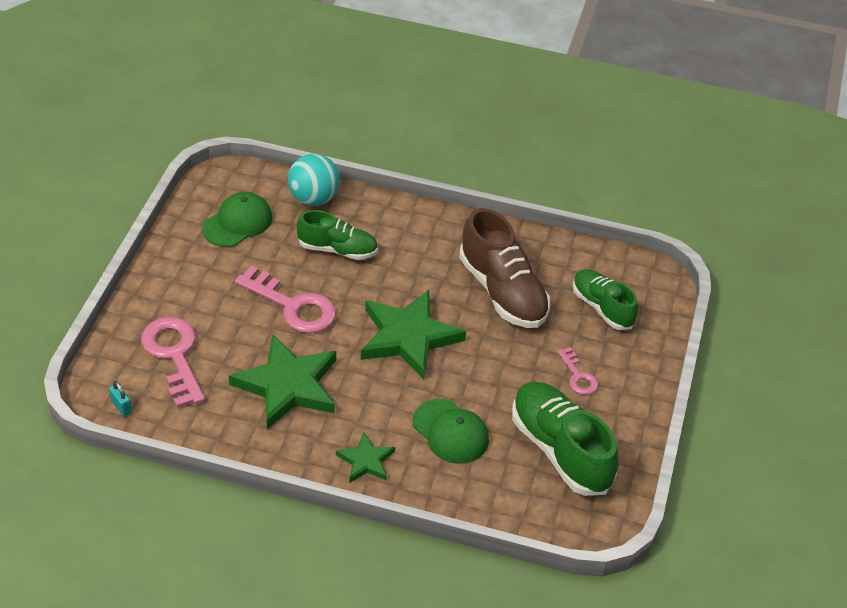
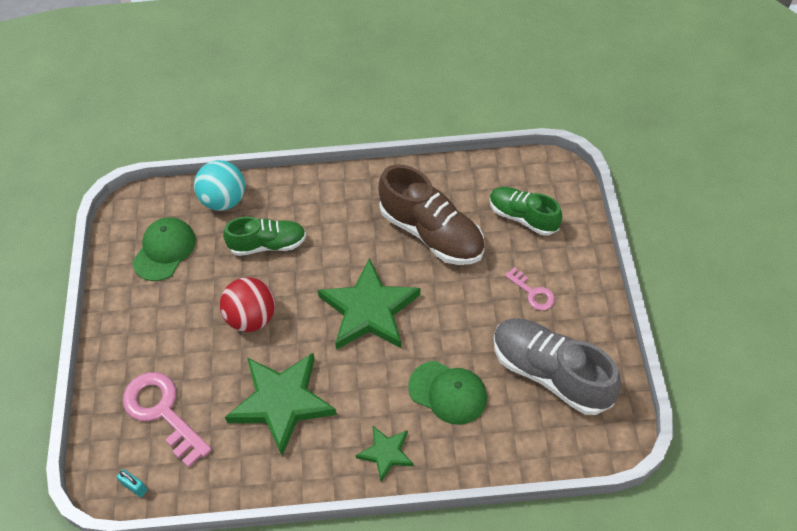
camera: 15 degrees left, 10 degrees up
(293, 306) = (252, 318): pink key -> red ball
(560, 450) = (550, 373): green shoe -> grey shoe

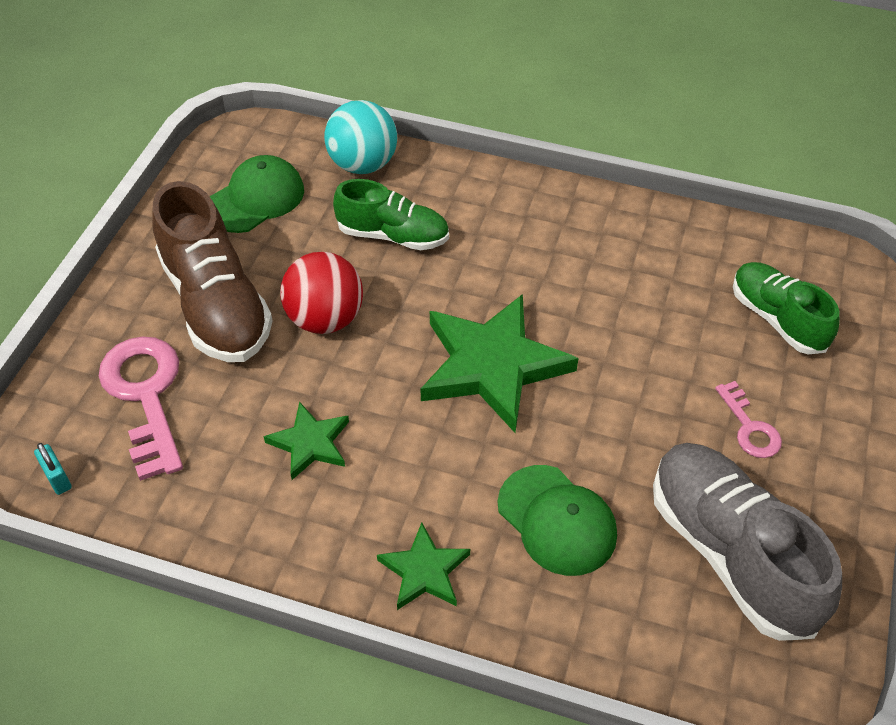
camera: 20 degrees right, 5 degrees down
(281, 402) = (310, 443): green star -> green star, size x0.52
(432, 233) = (630, 296): brown shoe -> brown shoe (216, 305)

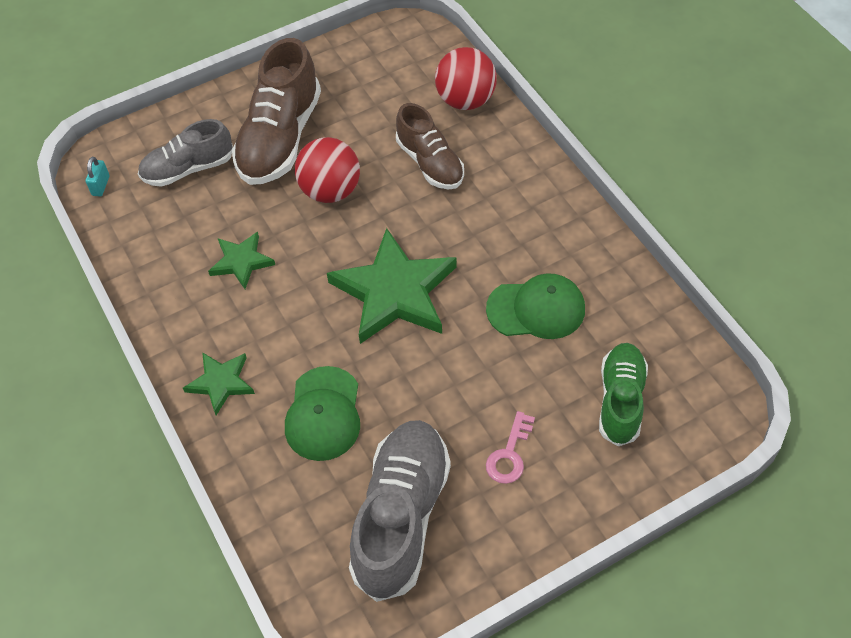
camera: 45 degrees right, 5 degrees up
(145, 395) = (188, 169): pink key -> grey shoe
(256, 199) = (374, 82): green cap -> green cap (536, 309)
(363, 164) = (465, 100): turquoise ball -> red ball
(393, 235) = (430, 163): green shoe -> brown shoe

